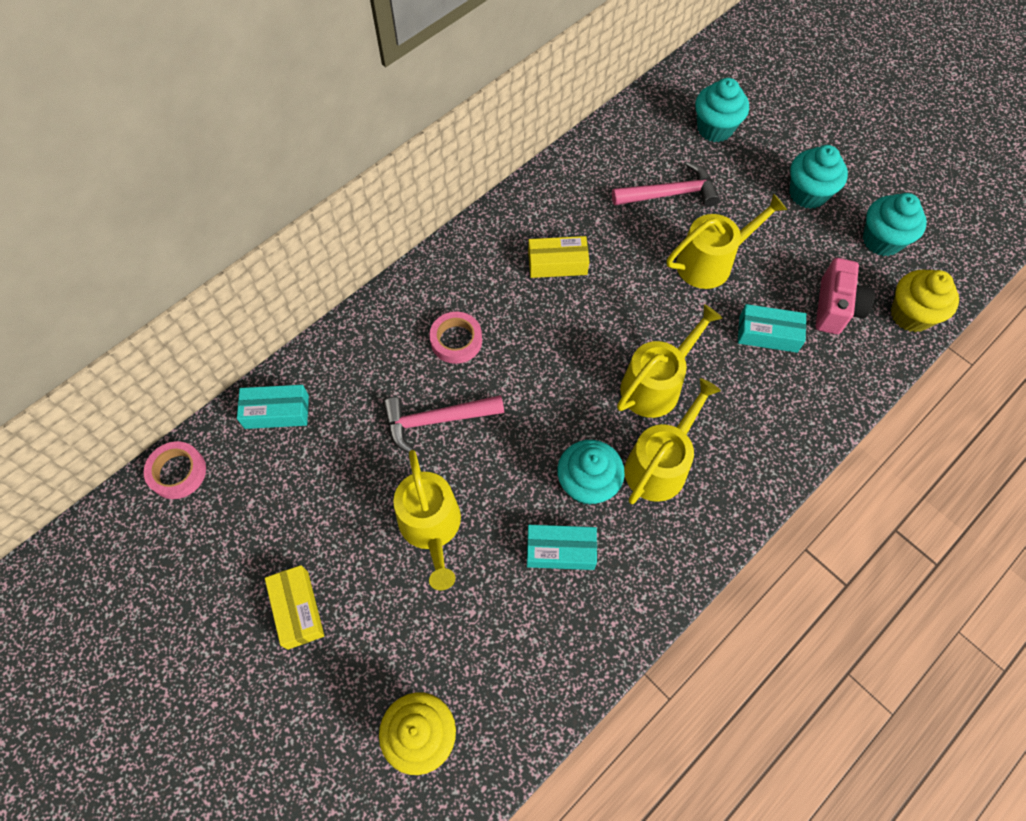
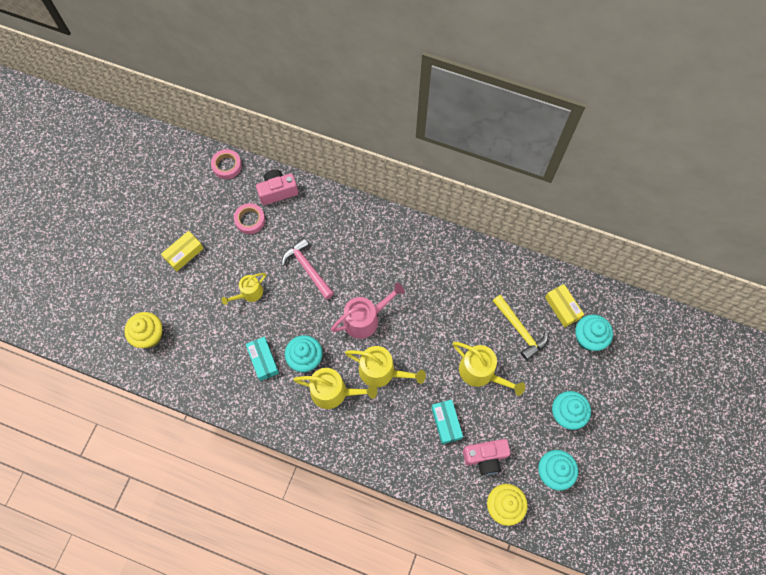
camera: 65 degrees right, 5 degrees up
(276, 412) = (277, 191): turquoise box -> pink camera
(431, 527) = (249, 293): yellow watering can -> yellow watering can, size x0.64
(456, 340) = (359, 256): pink tape -> pink tape (250, 220)
(557, 263) = (435, 287): yellow box -> yellow box (562, 308)
(562, 373) = (365, 319): none -> pink watering can
(670, 194) = (520, 330): pink hammer -> yellow hammer

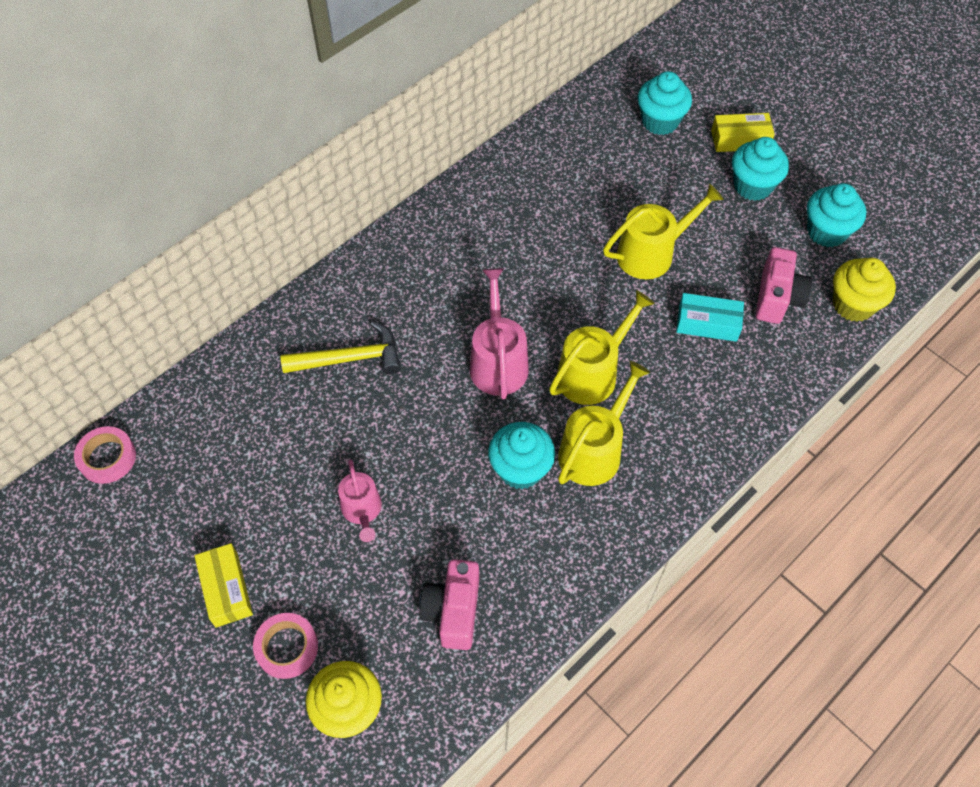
camera: 65 degrees left, 10 degrees down
(249, 293) = (362, 510): yellow watering can -> pink watering can
(250, 220) = (231, 460): pink tape -> pink tape (287, 647)
(263, 360) = (491, 533): turquoise box -> none
(277, 191) = (208, 399): pink camera -> pink camera (453, 611)
(307, 268) = (369, 408): pink hammer -> none
(520, 330) = (612, 186): yellow hammer -> yellow hammer (350, 358)
(562, 308) = (604, 130): yellow box -> yellow box (740, 140)

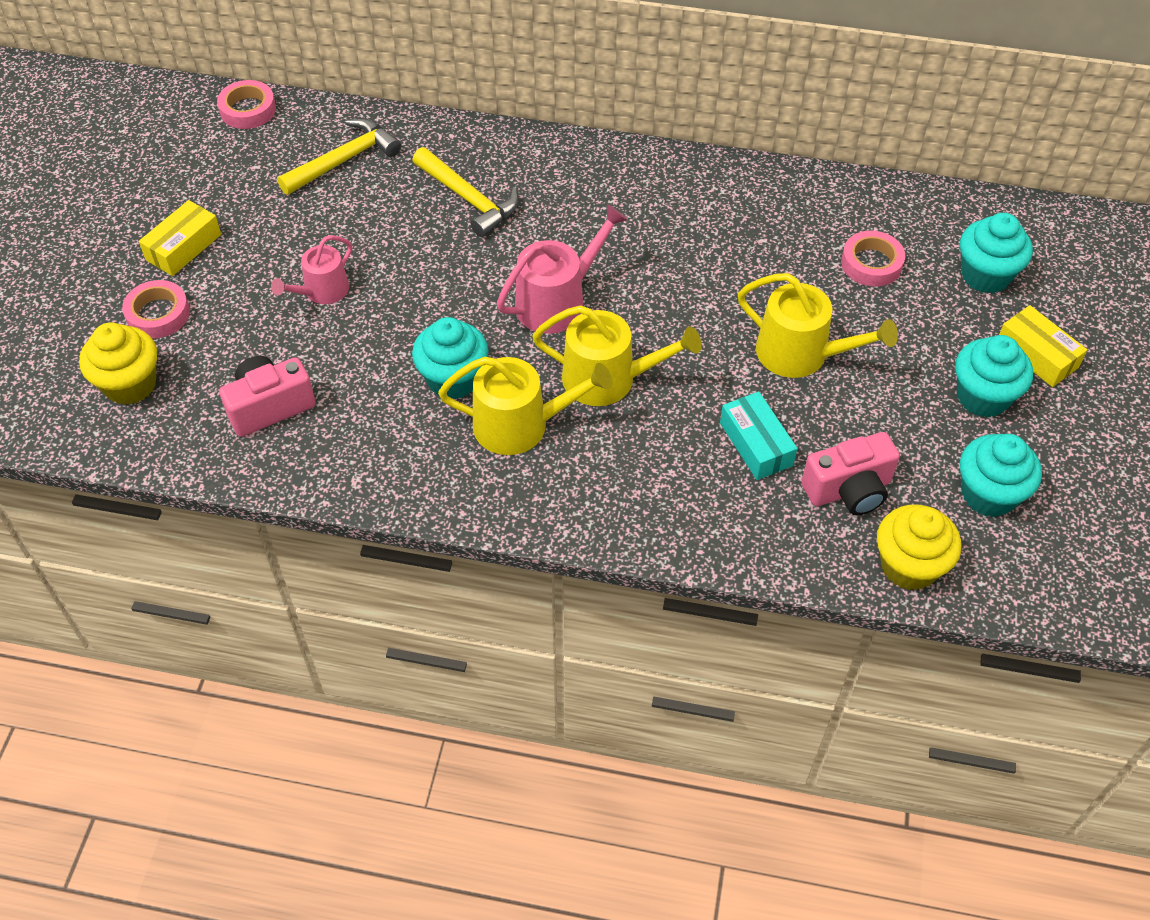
camera: 55 degrees right, 5 degrees down
(232, 419) = (344, 160): none -> yellow hammer
(605, 169) = (871, 263): none -> pink tape

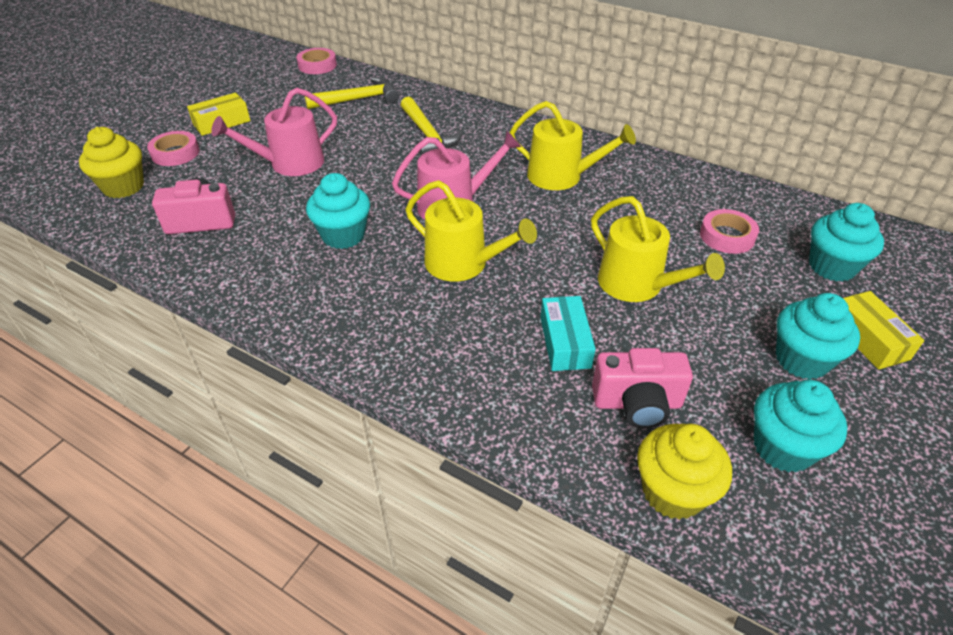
camera: 20 degrees right, 10 degrees down
(322, 291) = (290, 164): pink watering can -> pink watering can, size x1.55
(520, 425) = (374, 278): yellow watering can -> yellow watering can (561, 176)

